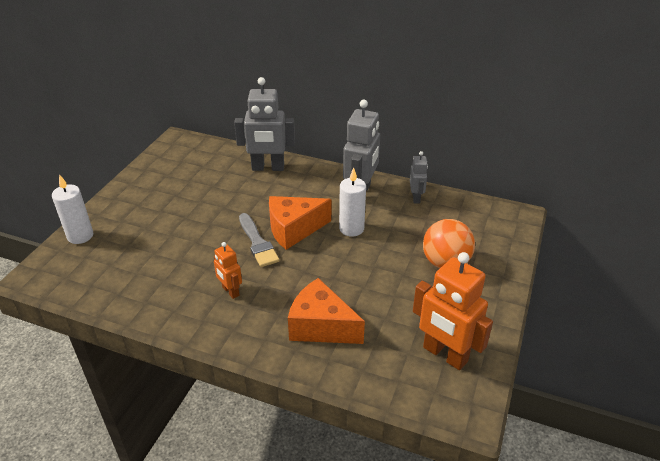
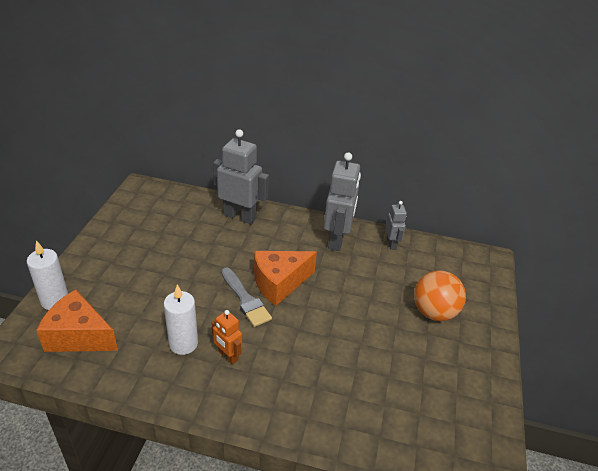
camera: 10 degrees left, 0 degrees up
(268, 168) = (240, 216): grey robot -> grey robot turned 150 degrees counterclockwise
(321, 326) = (328, 390): orange cheese -> orange cheese (79, 336)
(351, 228) = (336, 279): white candle -> white candle (183, 344)
(444, 354) = (455, 413): orange robot -> none

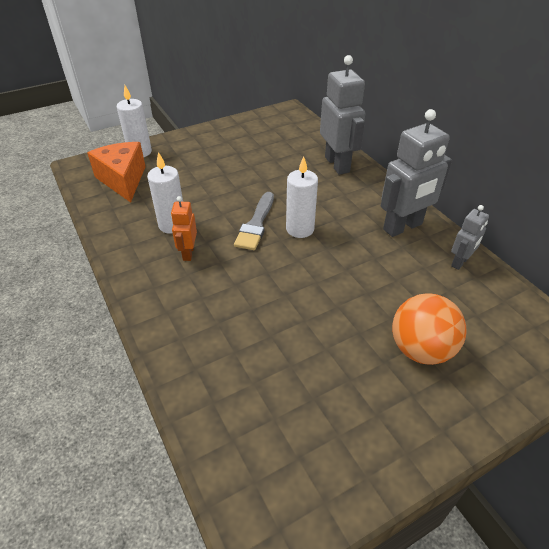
camera: 50 degrees right, 5 degrees up
(279, 283) = (300, 229): orange cheese -> white candle

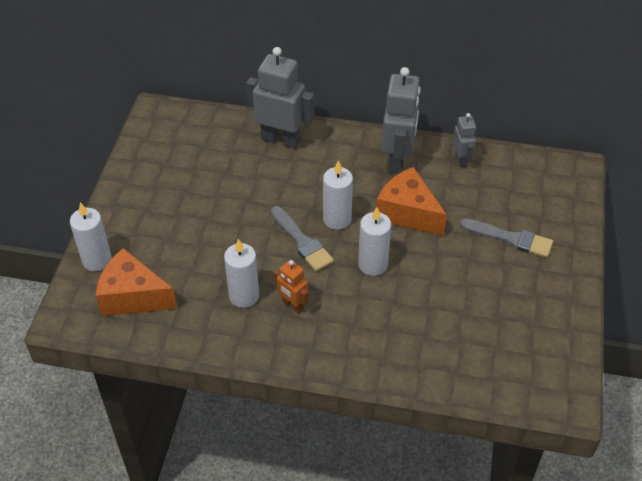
camera: 50 degrees left, 5 degrees up
(278, 274) = (373, 264): none -> white candle
(357, 263) = (407, 213): none -> orange cheese
(420, 349) = (511, 239): orange ball -> grey brush

